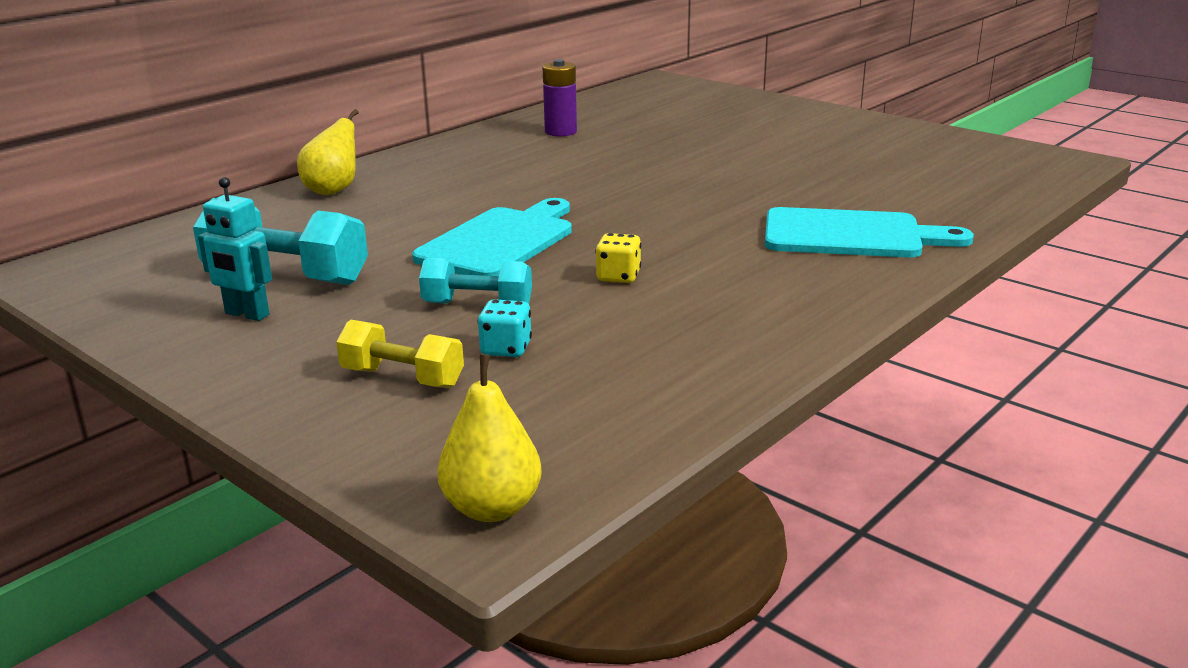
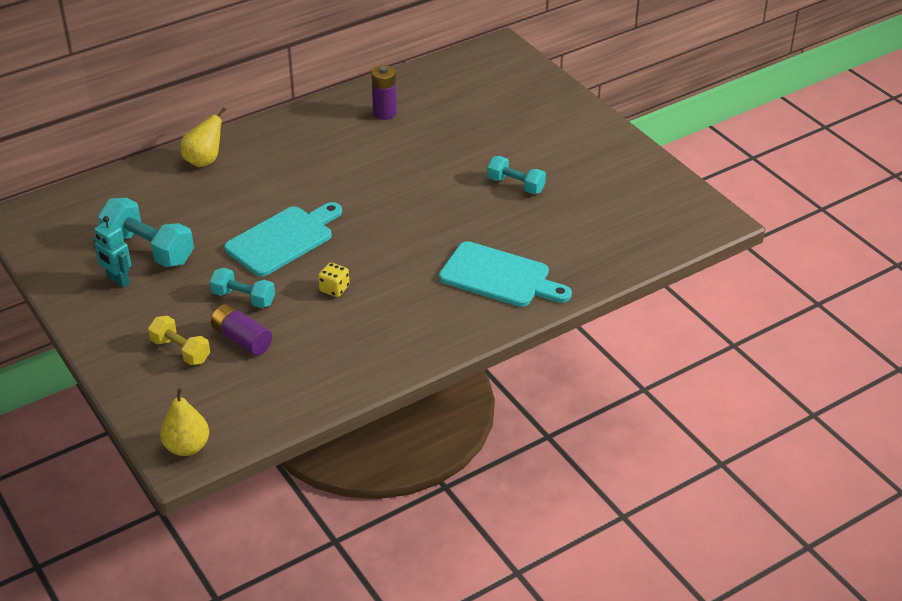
camera: 15 degrees right, 15 degrees up
(506, 349) = (242, 339): turquoise dice -> purple battery
(785, 163) = (515, 185): none -> turquoise dumbbell

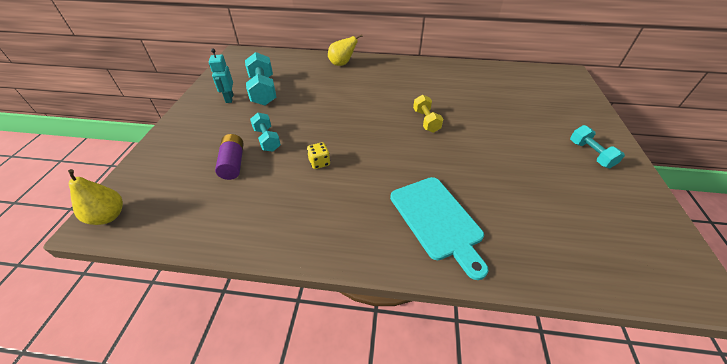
camera: 40 degrees right, 5 degrees up
(180, 350) = (198, 151): yellow dumbbell -> yellow dumbbell (426, 121)
(283, 239) = (329, 118): turquoise cutting board -> none
(385, 113) = (461, 79): purple battery -> none
(515, 185) = (511, 157): turquoise dumbbell -> turquoise dumbbell (590, 154)

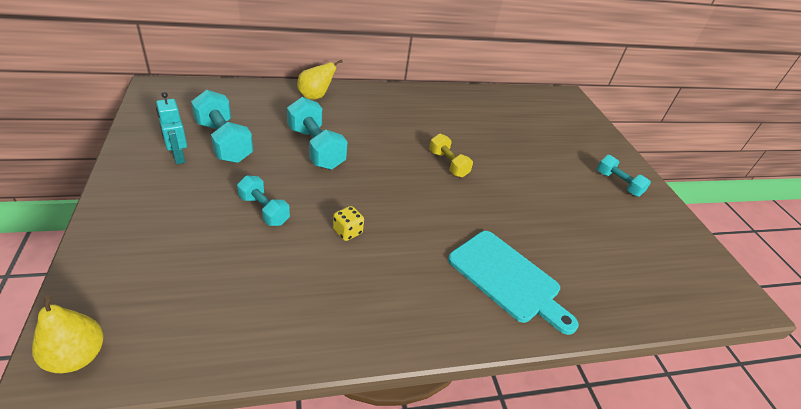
camera: 25 degrees left, 5 degrees down
(233, 163) = (232, 249): purple battery -> none
(325, 100) = (316, 148): none -> turquoise dumbbell

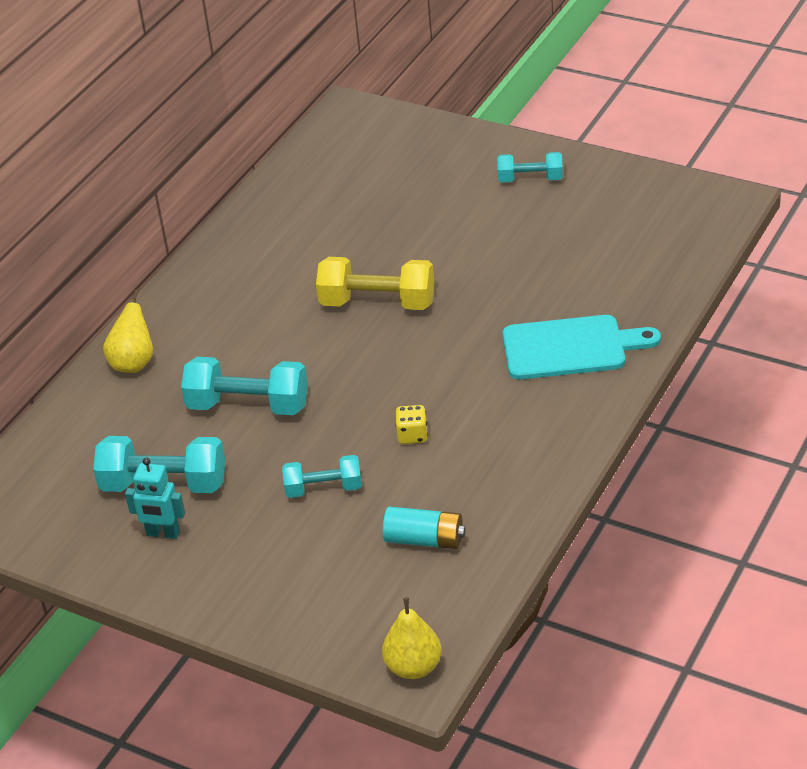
camera: 40 degrees left, 0 degrees up
(242, 289) = (424, 540): none -> turquoise battery
(448, 164) = (377, 303): yellow dumbbell -> yellow dumbbell, size x1.62

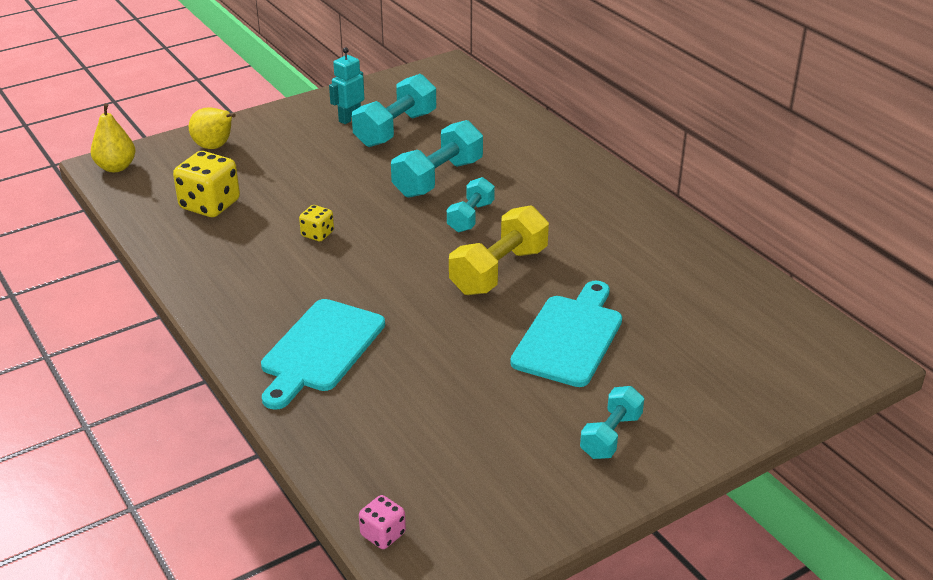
camera: 115 degrees right, 5 degrees down
(133, 363) = (542, 147): yellow pear -> yellow pear (215, 147)
(323, 488) = (312, 183): turquoise dumbbell -> turquoise dumbbell (470, 217)
(424, 540) = (210, 205): turquoise battery -> yellow dice
(436, 234) = (570, 337): none -> turquoise cutting board
(716, 230) = (383, 534): none -> pink dice

